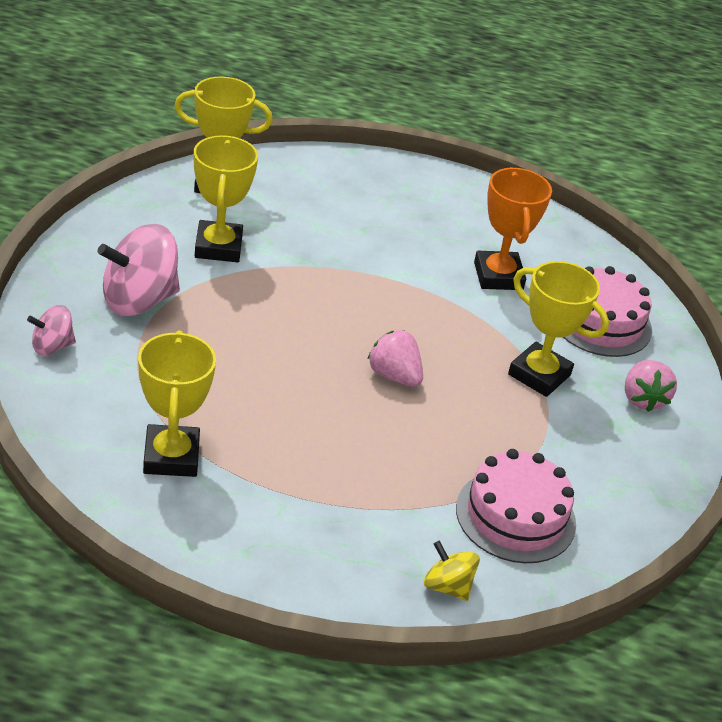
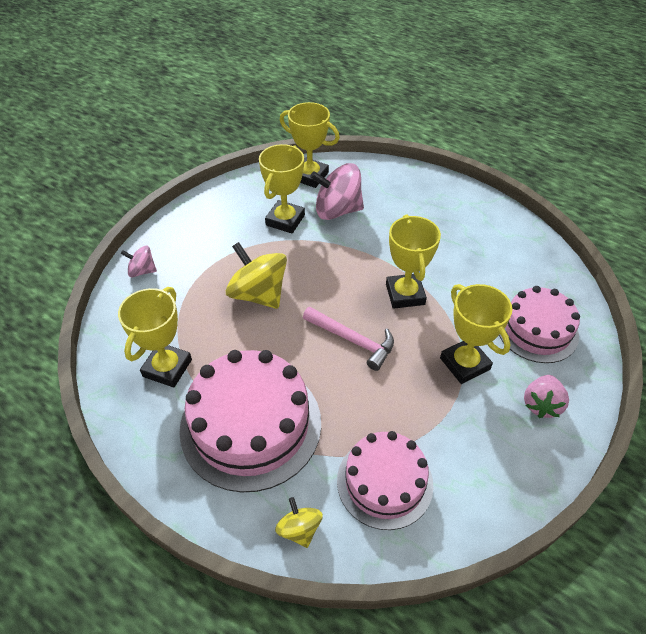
camera: 30 degrees right, 10 degrees up
(139, 300) = (213, 249): pink spinning top -> pink spinning top (337, 210)
(239, 345) = (258, 294): none -> yellow spinning top
(323, 495) = (251, 425): none -> pink cake
(394, 376) = (353, 340): pink strawberry -> pink hammer
(428, 311) = (405, 294): none -> yellow trophy
(498, 276) = (472, 276): orange trophy -> none

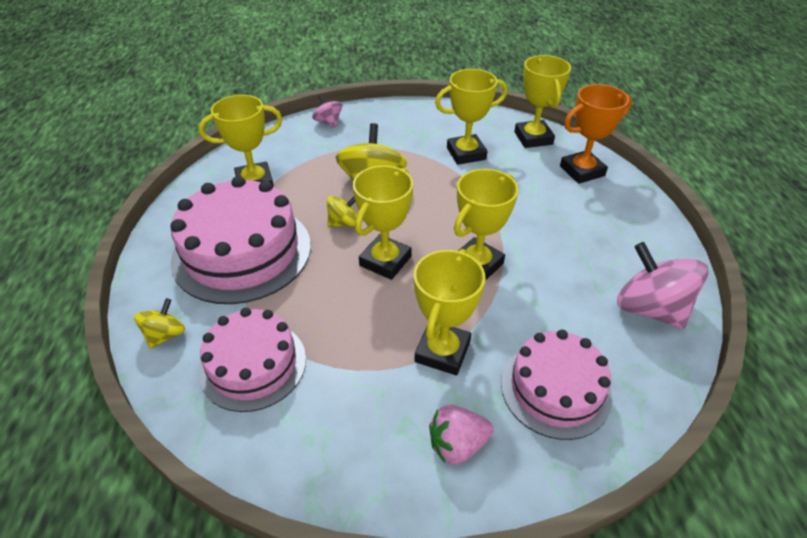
camera: 50 degrees right, 5 degrees down
(285, 339) = (343, 223): none -> yellow spinning top
(337, 210) = (517, 173): pink spinning top -> pink spinning top (649, 308)
(353, 340) = (385, 261): pink hammer -> yellow trophy
(370, 180) = (582, 171): none -> orange trophy

